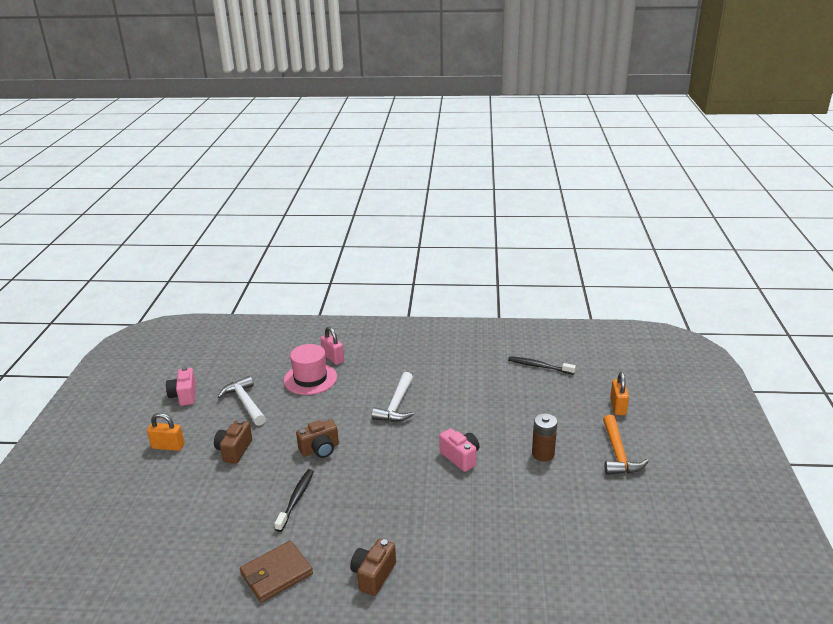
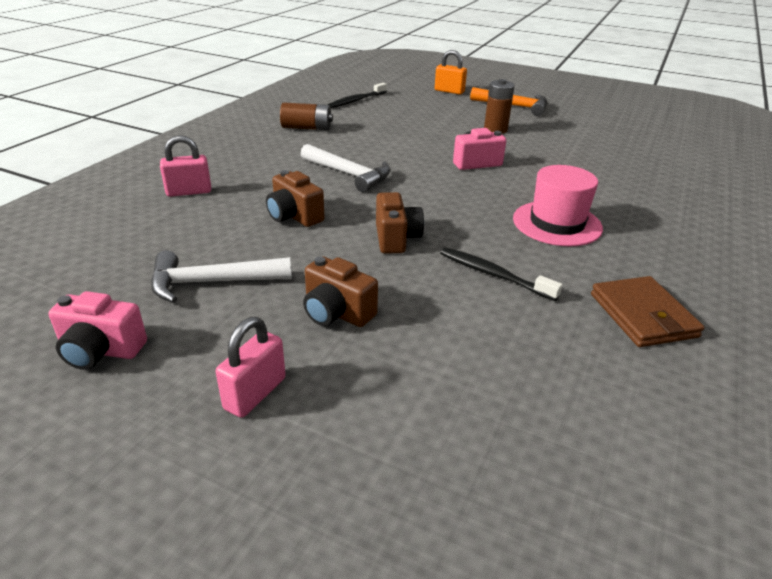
camera: 70 degrees left, 5 degrees up
(168, 446) = (255, 393): orange padlock -> pink padlock
(310, 379) = (218, 216): pink hat -> pink hat (557, 223)
(373, 575) = (653, 246): brown camera -> brown camera (294, 216)
(461, 363) = (307, 128): none -> brown battery

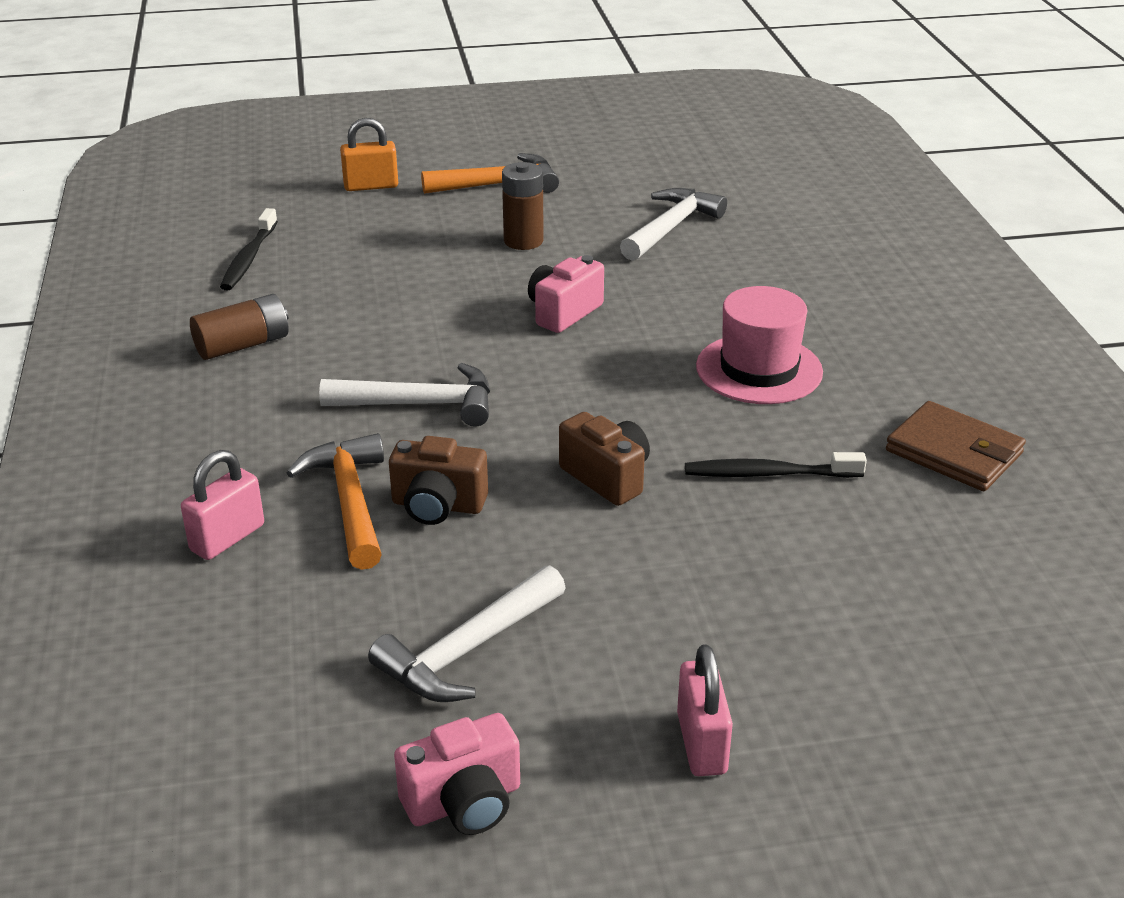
camera: 35 degrees left, 0 degrees up
(259, 198) = (350, 501): none -> orange hammer
(337, 313) = (664, 609): brown camera -> none
(588, 147) = (671, 227): none -> white hammer

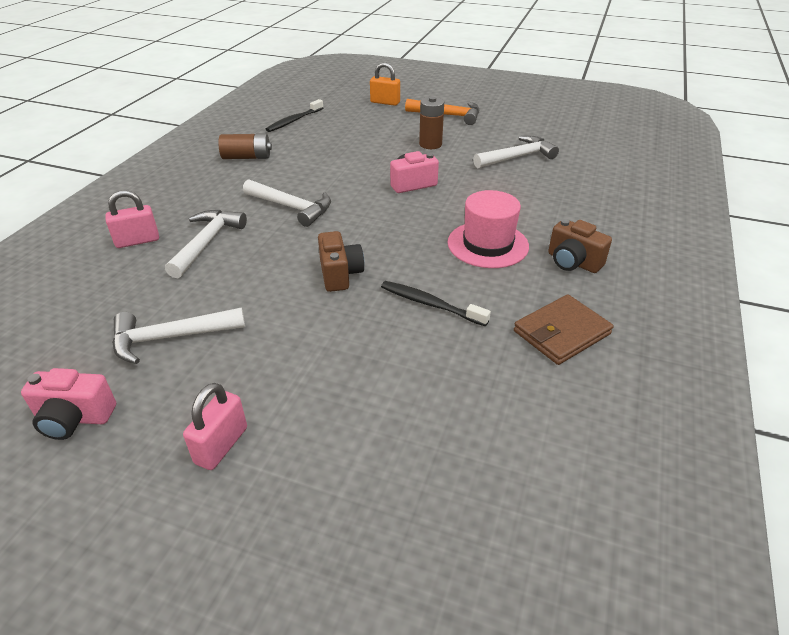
camera: 30 degrees right, 5 degrees up
(350, 501) = (207, 242): orange hammer -> white hammer
(438, 505) = (242, 259): brown camera -> brown camera (573, 262)
(954, 452) = (561, 332): brown wallet -> brown wallet turned 75 degrees clockwise

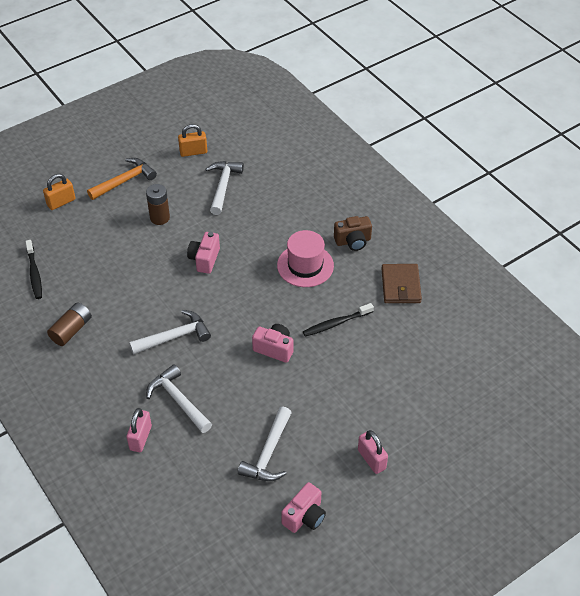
camera: 55 degrees left, 10 degrees up
(340, 274) = (274, 349): brown camera -> pink camera
(532, 129) = (193, 152): none -> orange padlock

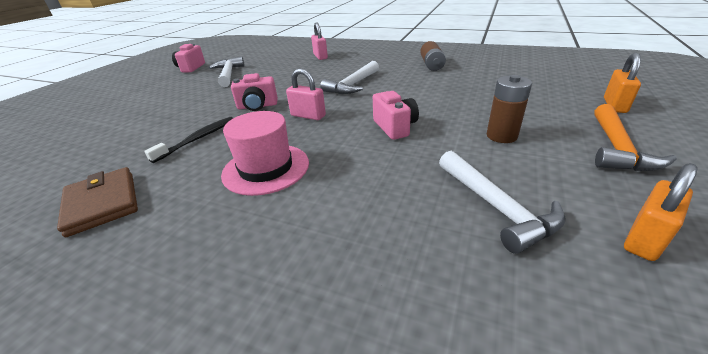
camera: 150 degrees right, 15 degrees down
(34, 273) = (515, 71): black toothbrush -> none
(178, 400) = (313, 69): white hammer -> none
(353, 241) = (200, 228): brown camera -> none
(371, 459) = (143, 92): pink padlock -> pink padlock (308, 116)

